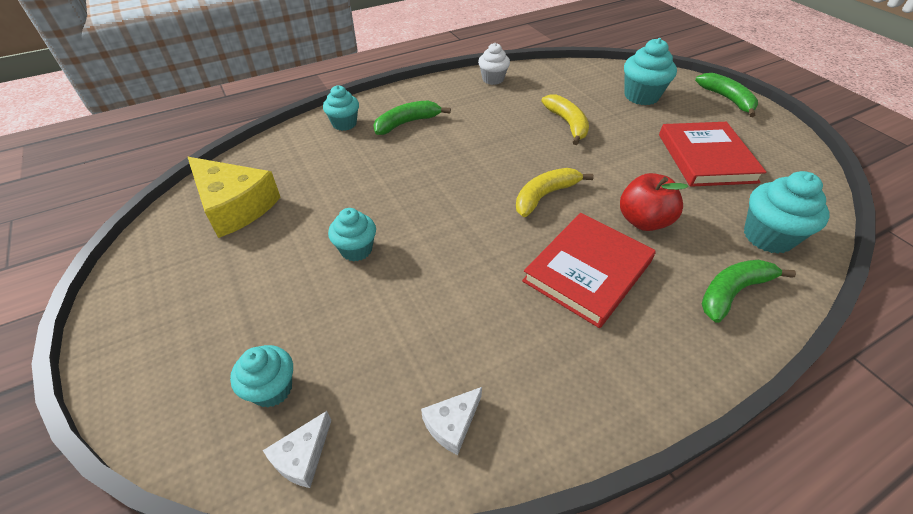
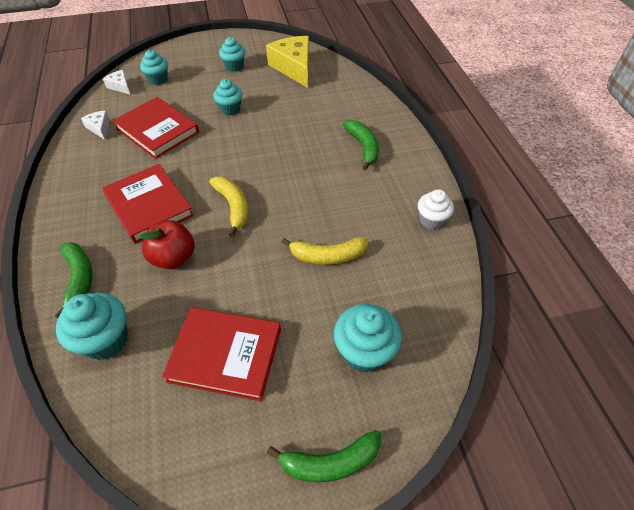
camera: 105 degrees right, 5 degrees up
(235, 206) = (294, 67): yellow cheese -> yellow cheese turned 105 degrees clockwise
(344, 124) = (372, 114): turquoise cupcake -> turquoise cupcake (234, 66)
(432, 324) = (157, 130): none -> red book

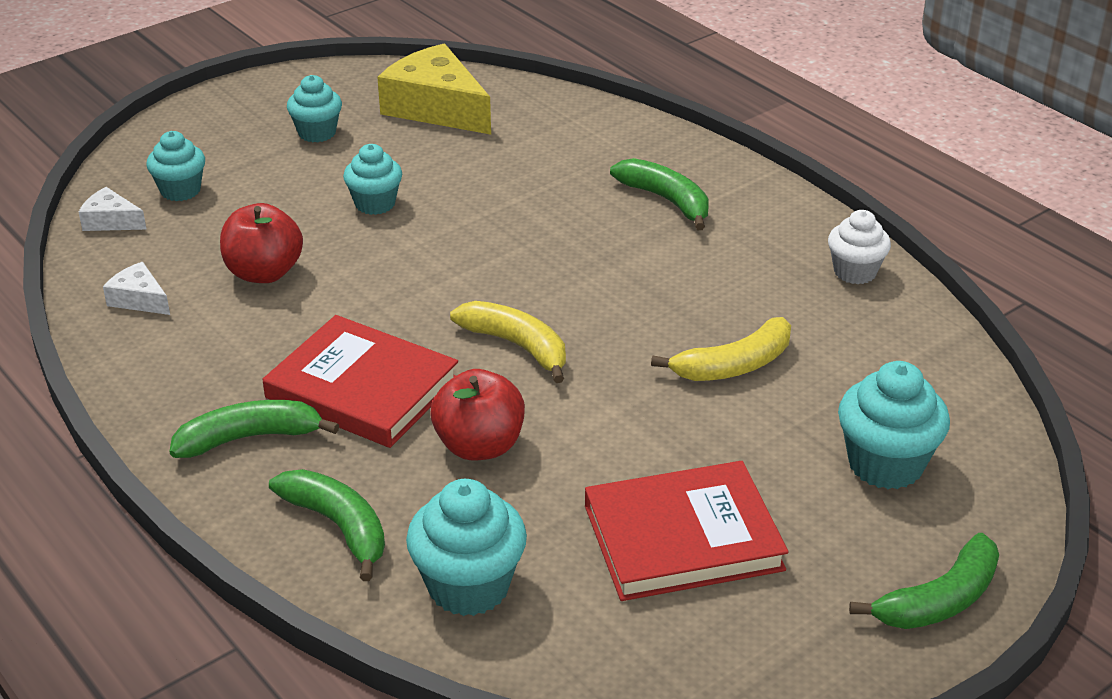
camera: 25 degrees left, 15 degrees down
(83, 215) = (249, 438): none -> green banana
(157, 130) = (264, 273): red book -> red apple

